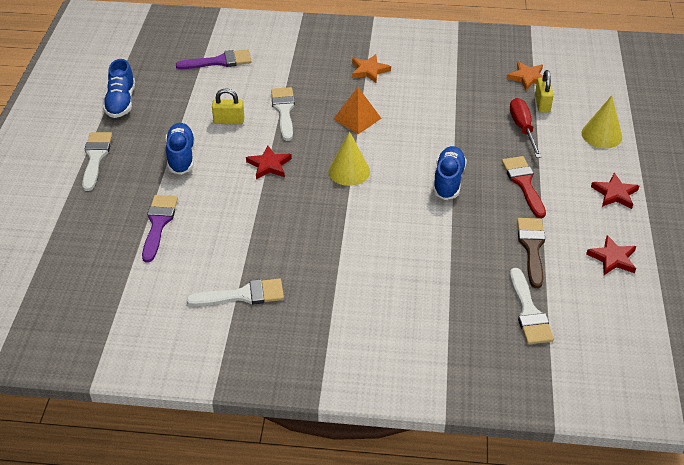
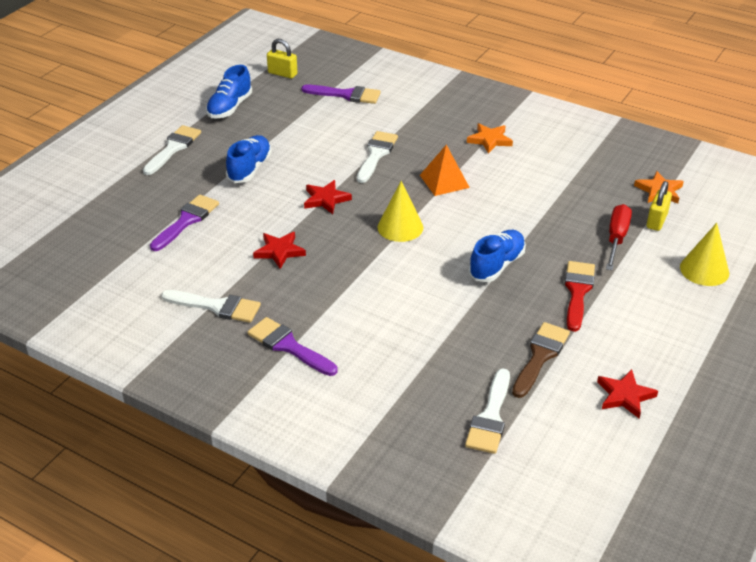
camera: 25 degrees right, 5 degrees down
(229, 121) = (316, 150): yellow padlock -> yellow padlock (282, 73)
(329, 309) = (288, 346): none -> purple brush
(615, 193) = (676, 333): red star -> red star (279, 251)

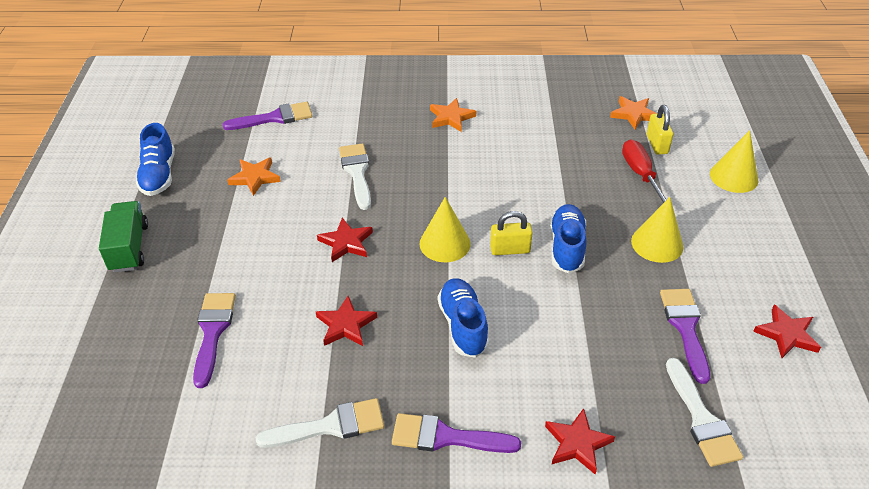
camera: 30 degrees left, 5 degrees up
(173, 148) = (129, 248): white brush -> green truck
(249, 169) = (236, 239): blue shoe -> blue shoe (463, 325)
(282, 73) = (188, 117): yellow padlock -> yellow padlock (510, 249)
(296, 132) = (255, 178): none -> orange star
(379, 390) = (577, 443): none -> red star
(444, 181) = (445, 176): orange pyramid -> none
(540, 356) = (685, 328): brown brush -> purple brush
(577, 292) = (657, 243): red brush -> yellow cone

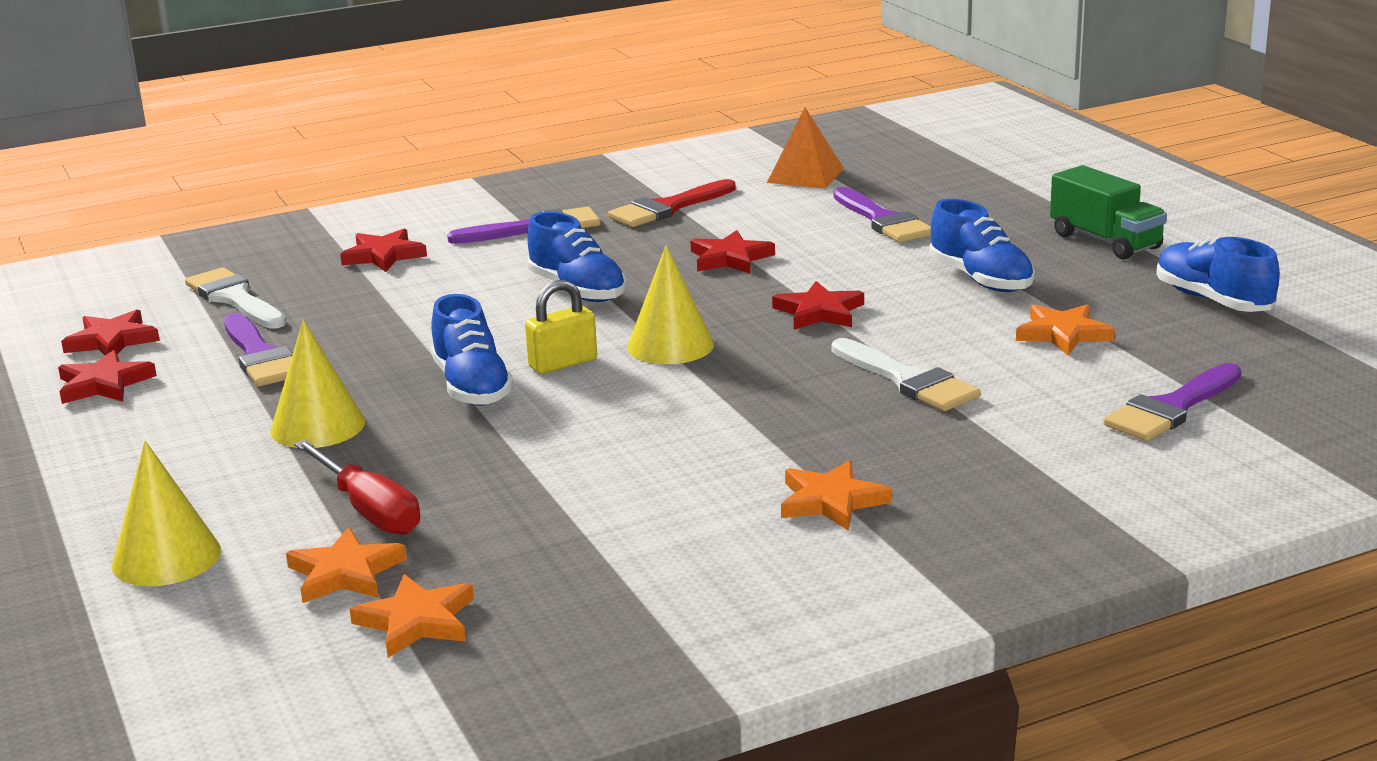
camera: 155 degrees right, 20 degrees down
(189, 436) = (805, 175): none -> orange pyramid
(236, 238) = (980, 279): none -> blue shoe
(330, 426) = (668, 208): white brush -> red brush
(657, 144) = (345, 573): yellow padlock -> orange star
(790, 391) = (112, 341): none -> red star

